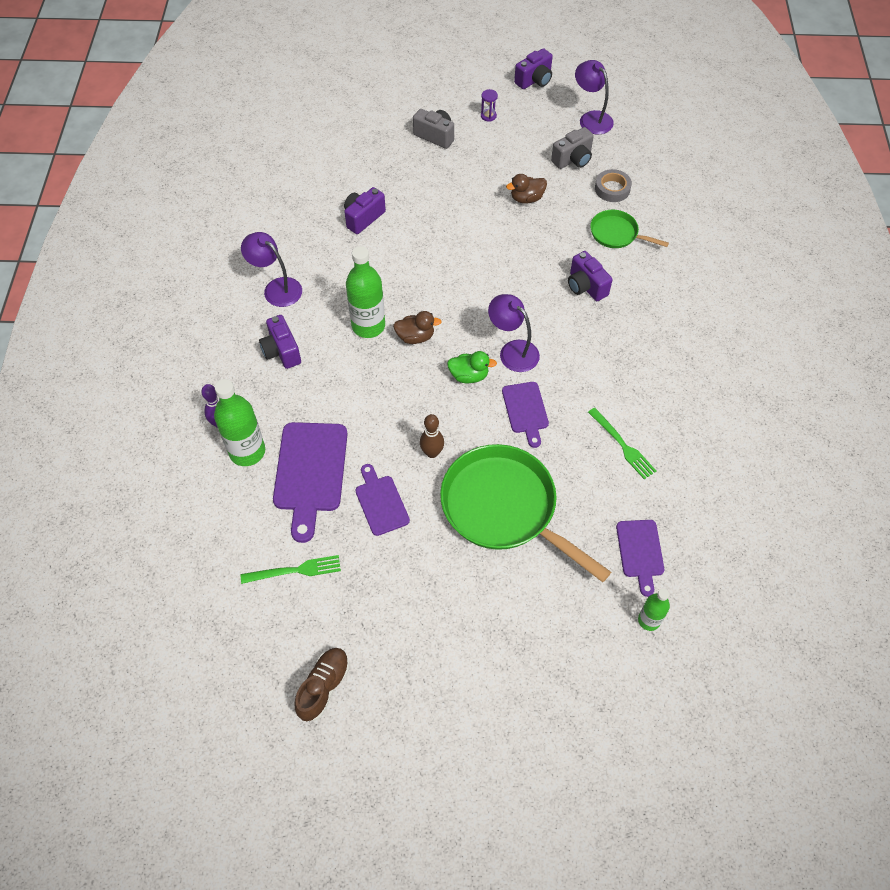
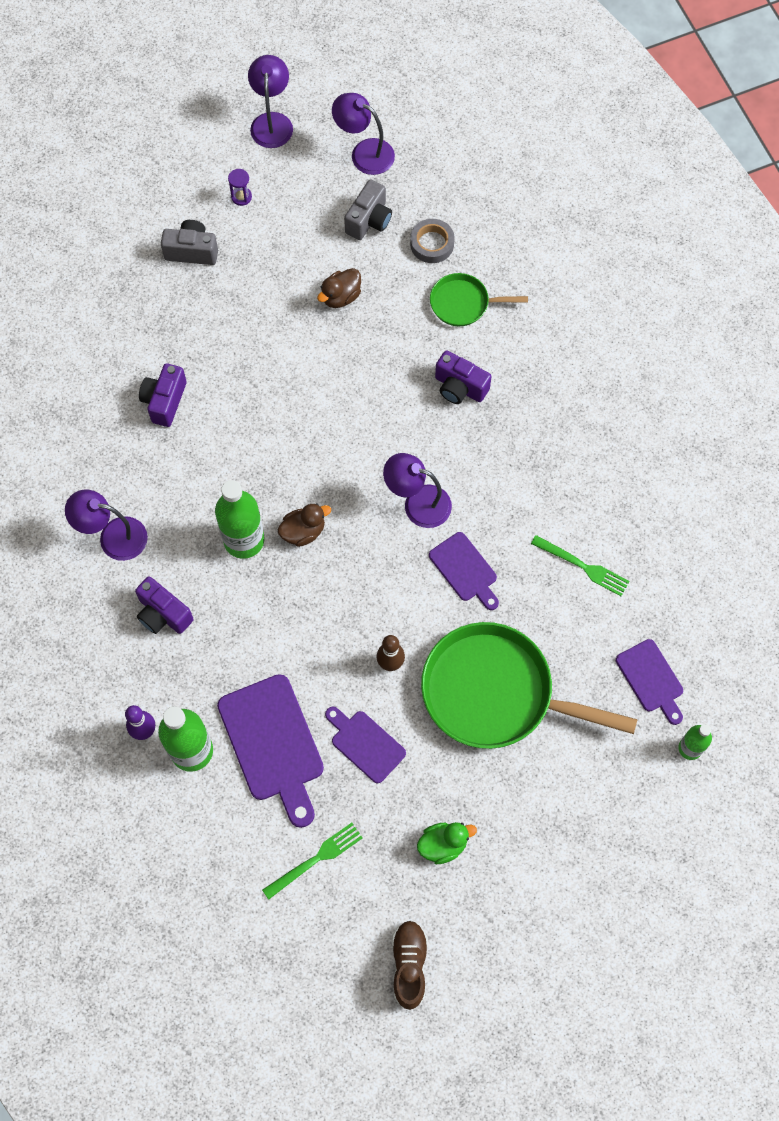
camera: 25 degrees left, 10 degrees up
(469, 376) = (385, 554): green duck -> green duck (443, 845)
(534, 80) = (272, 122): purple camera -> purple lamp

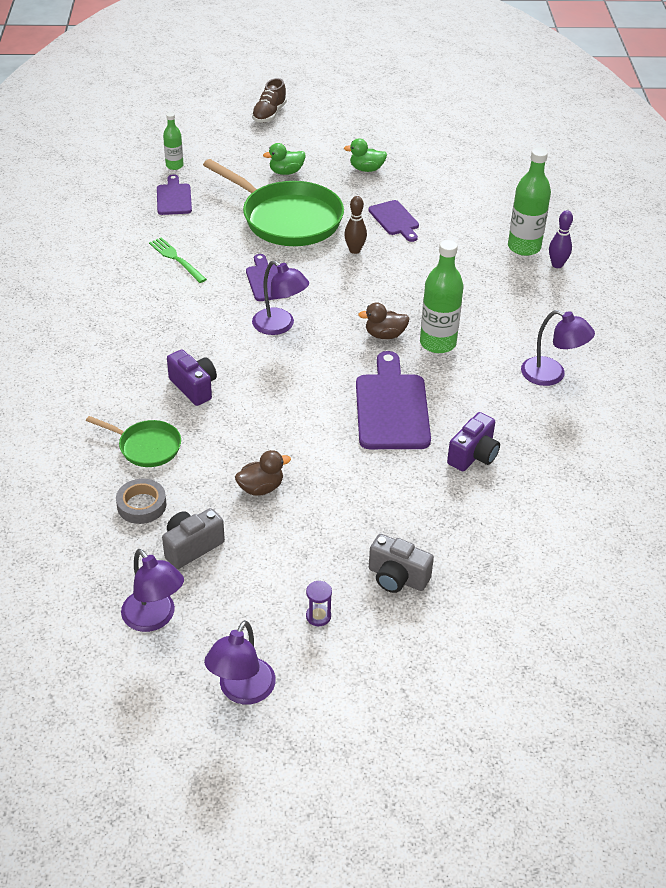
camera: 160 degrees left, 25 degrees down
(163, 614) = (522, 319): purple camera -> none
(273, 744) = (462, 236): purple cutting board -> purple cutting board (392, 407)
(316, 859) = (455, 183): green fork -> none
(409, 965) = (415, 134): brown shoe -> brown shoe (269, 114)
(543, 793) = (286, 172): none -> green duck

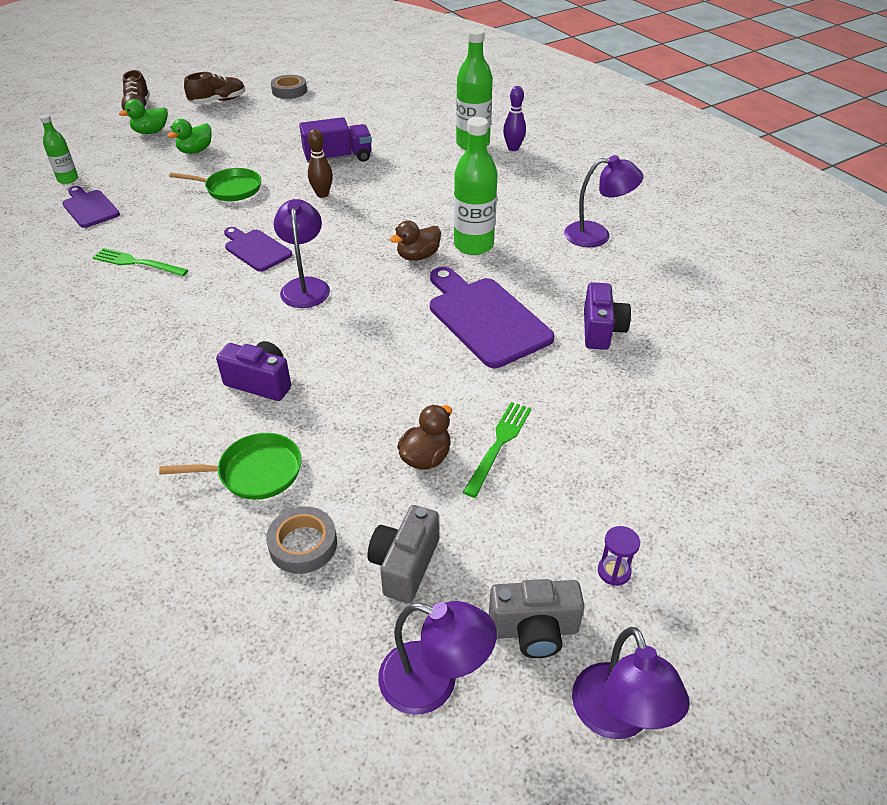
camera: 30 degrees left, 0 degrees up
(280, 326) = (305, 286): purple lamp -> purple lamp turned 105 degrees counterclockwise
(287, 218) = (230, 189): green pan -> green pan, size x0.50
(317, 502) = (499, 444): none -> green fork
(339, 126) = (218, 101): none -> brown shoe
(366, 169) = (274, 126): green duck -> green duck (151, 132)
(395, 220) = (338, 158): purple cutting board -> purple truck
(397, 577) = (649, 484): grey camera -> grey camera (534, 630)
(407, 135) = (289, 91): none -> grey tape

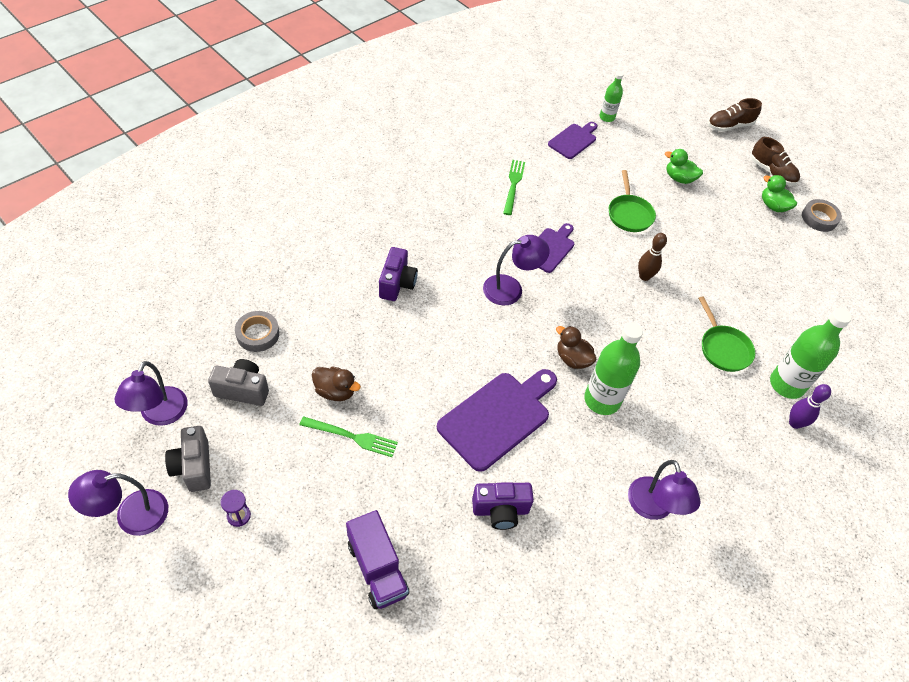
camera: 75 degrees right, 10 degrees up
(151, 132) = (697, 143): green duck -> green duck (773, 206)
(254, 472) = (314, 298): green pan -> green pan (723, 348)
(338, 158) = (709, 277): purple truck -> purple truck (377, 568)

